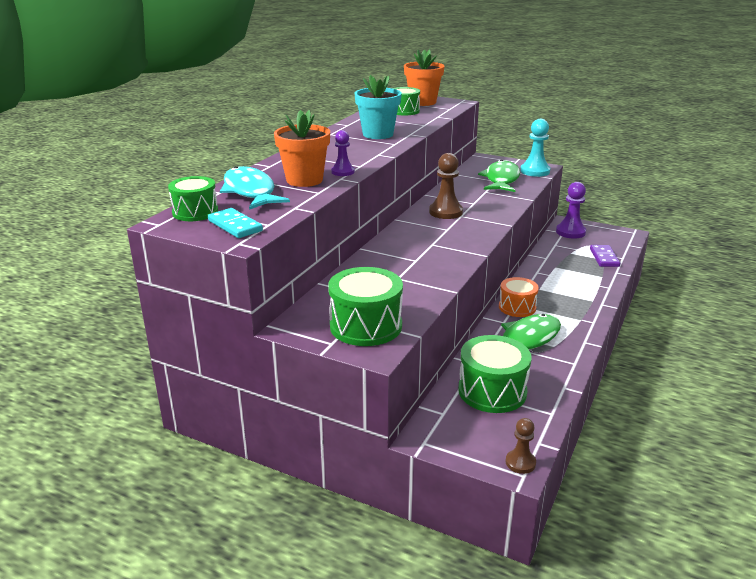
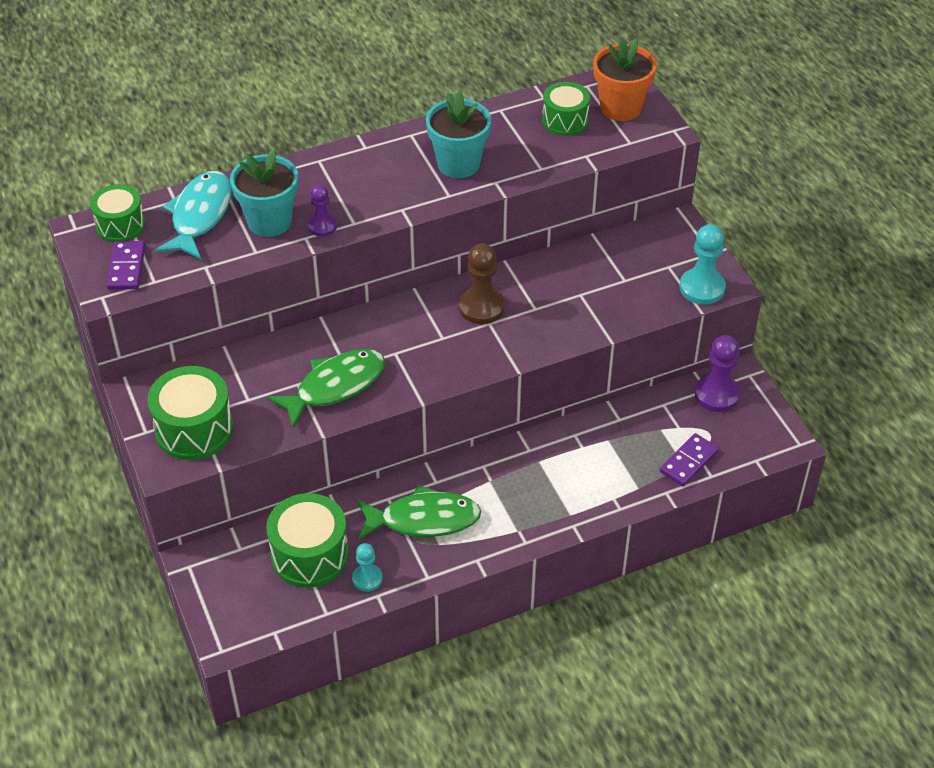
camera: 40 degrees right, 20 degrees up
(235, 226) = (126, 268): turquoise domino -> purple domino
(304, 180) = (269, 221): orange flower pot -> turquoise flower pot
(501, 179) = (633, 282): green fish -> green fish (335, 386)
(517, 307) = (477, 471): orange drum -> none
(520, 463) = (234, 638): brown pawn -> none
(544, 383) = (367, 578): none -> turquoise pawn

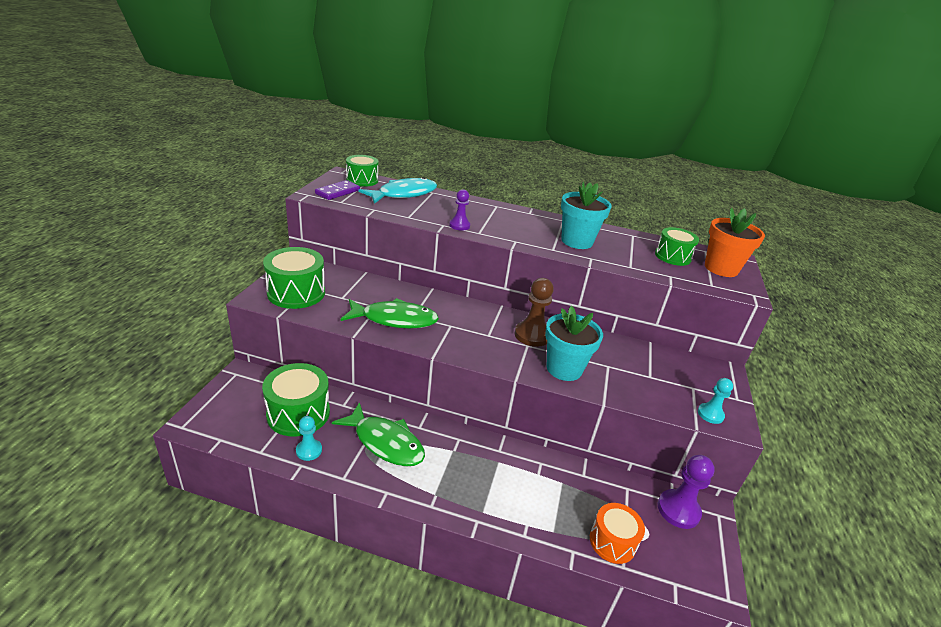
camera: 35 degrees right, 15 degrees down
(269, 221) = (434, 211): turquoise flower pot -> turquoise flower pot (564, 369)
(688, 461) = (612, 542): purple domino -> orange drum
(702, 288) = (710, 414): turquoise pawn -> turquoise pawn, size x0.61

